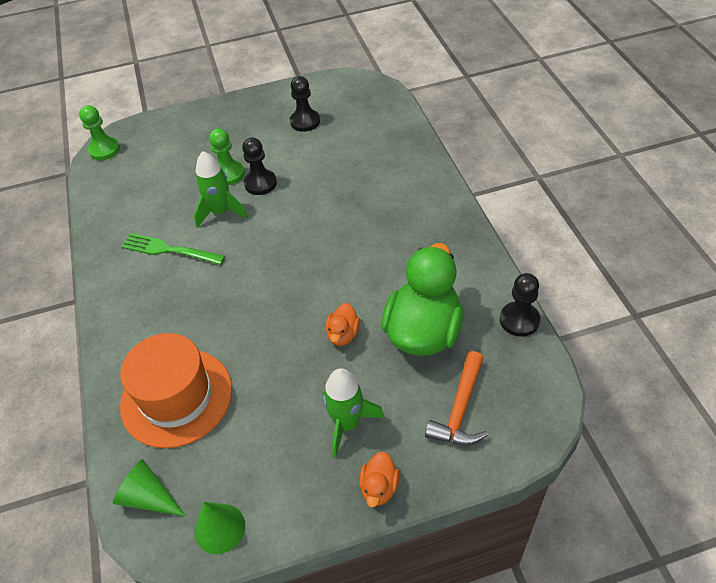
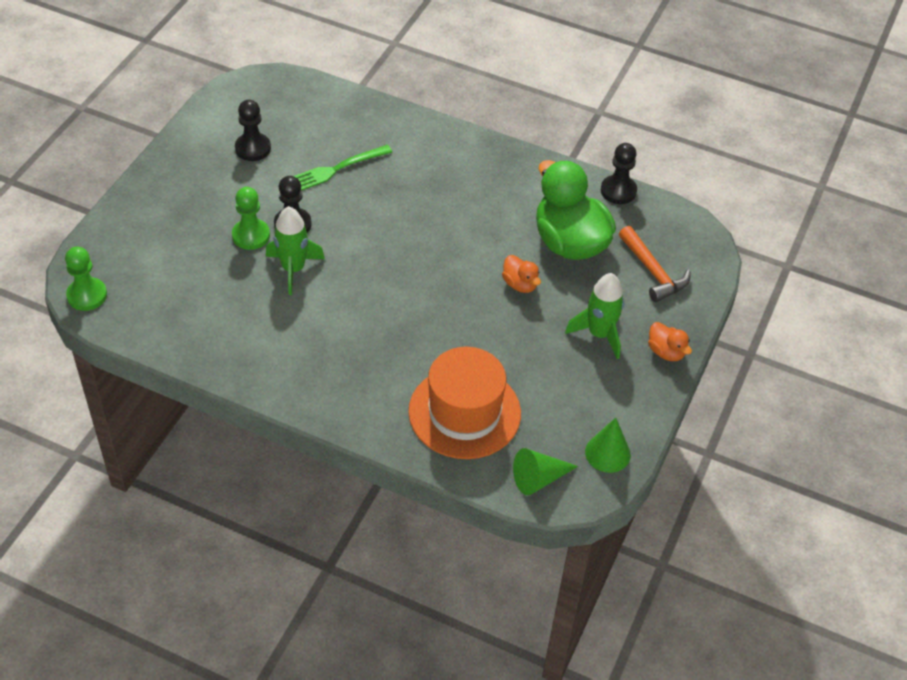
camera: 55 degrees left, 0 degrees up
(169, 250) = (295, 327): green fork -> green fork (335, 170)

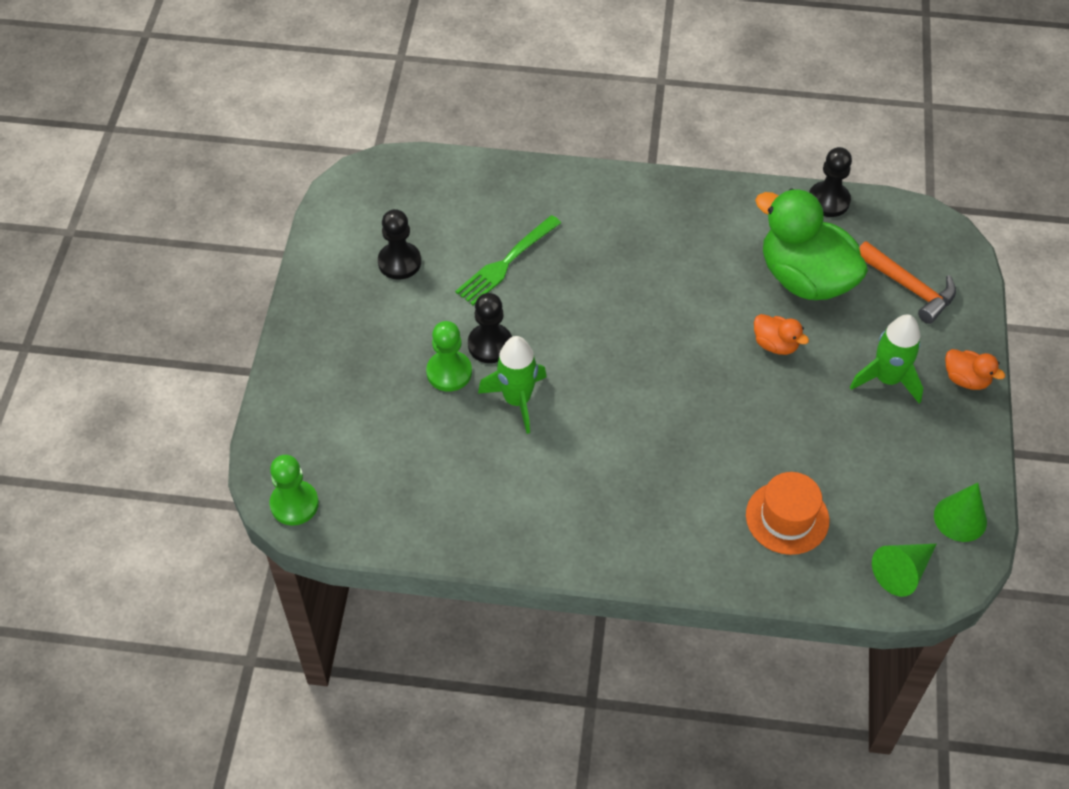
camera: 15 degrees left, 5 degrees up
(464, 412) = (787, 517): orange hat -> orange hat, size x0.63

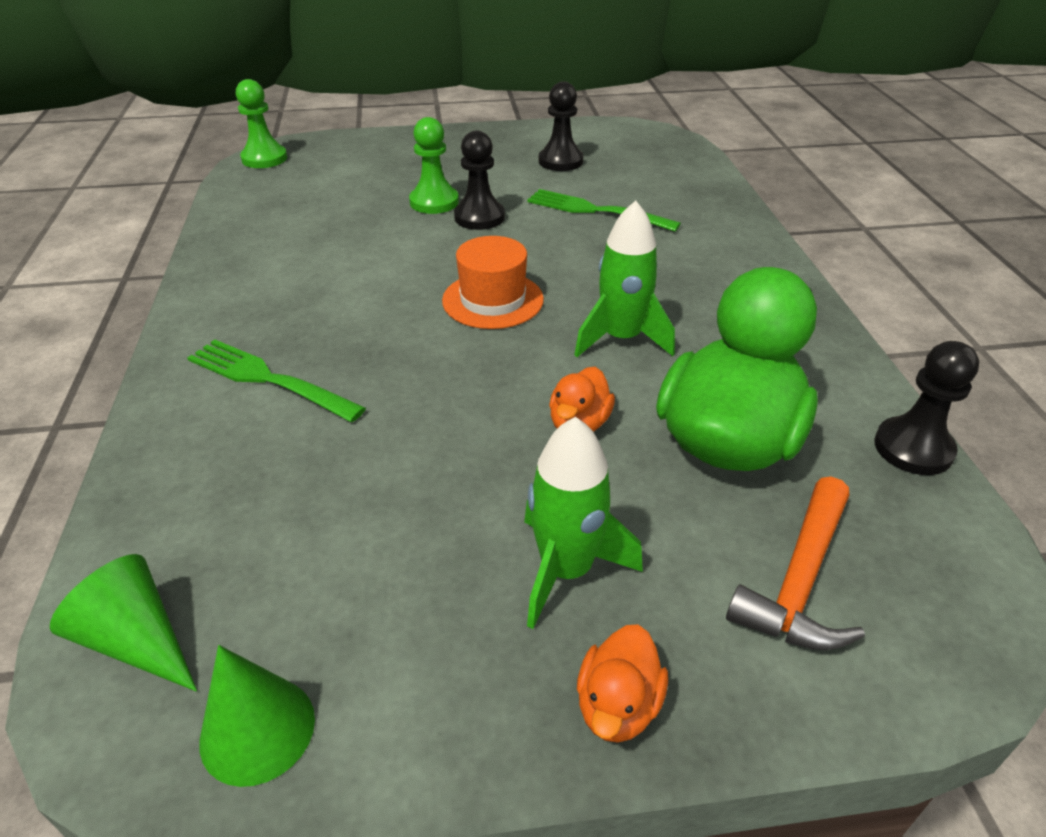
camera: 75 degrees right, 15 degrees down
(517, 400) = (410, 241): green rocket -> green rocket (621, 339)
(690, 508) = (269, 379): none -> green fork
(787, 517) = (255, 475): orange hat -> orange hat (492, 300)

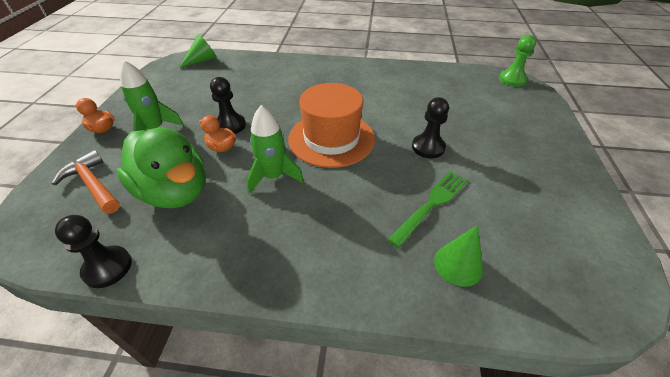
camera: 105 degrees right, 5 degrees up
(257, 730) = (159, 75): green cone -> green cone (458, 264)
(269, 379) = (300, 78): green fork -> none
(434, 202) = (451, 132): green pawn -> none
(492, 300) = (331, 138): orange hat -> orange hat, size x1.58
(560, 161) = (525, 205): black pawn -> black pawn (230, 125)

